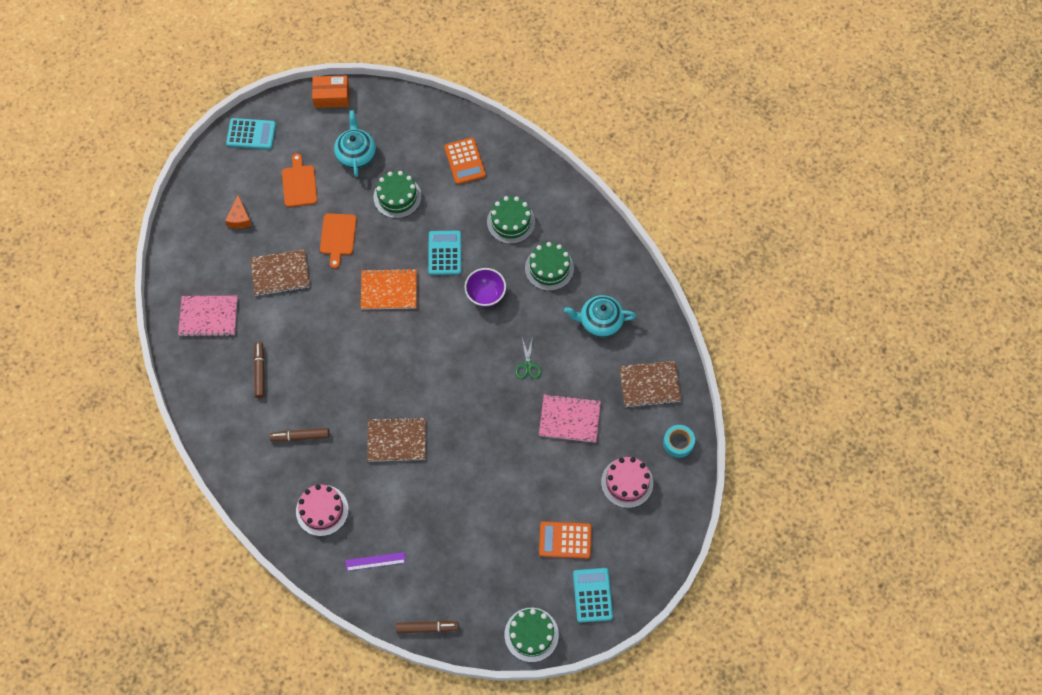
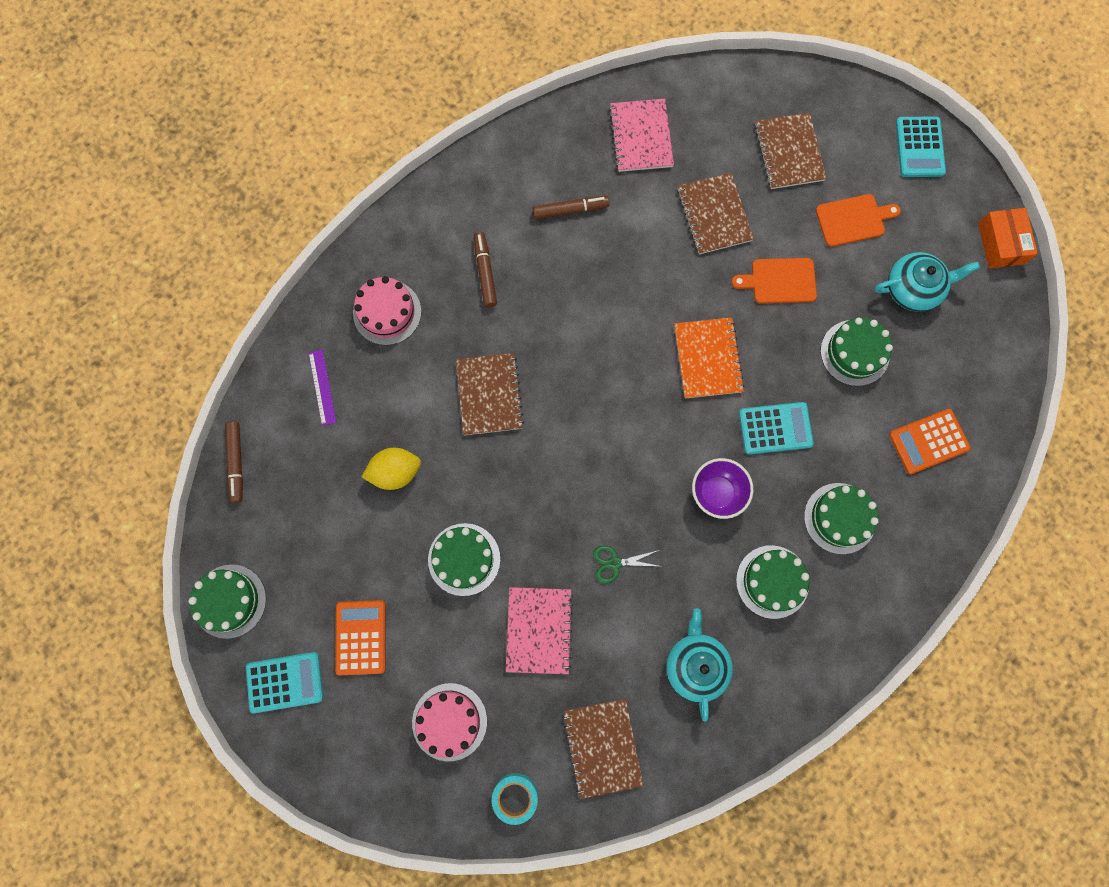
camera: 85 degrees right, 10 degrees up
(239, 218) = (789, 152): orange cheese -> brown notebook
(447, 510) = (395, 472): none -> yellow lemon
(516, 465) = (464, 559): none -> green cake

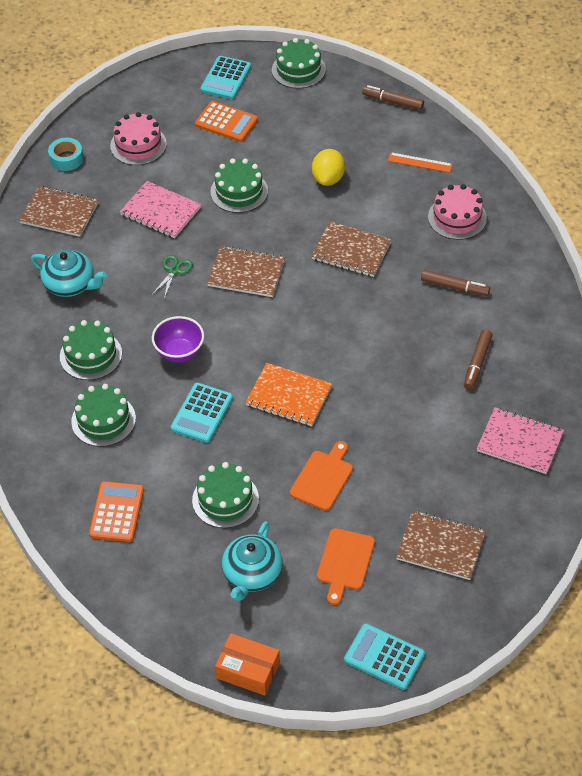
camera: 120 degrees right, 25 degrees down
(322, 387) = (420, 162): purple ruler -> orange ruler
(714, 215) = (413, 460): brown notebook -> brown notebook (246, 273)

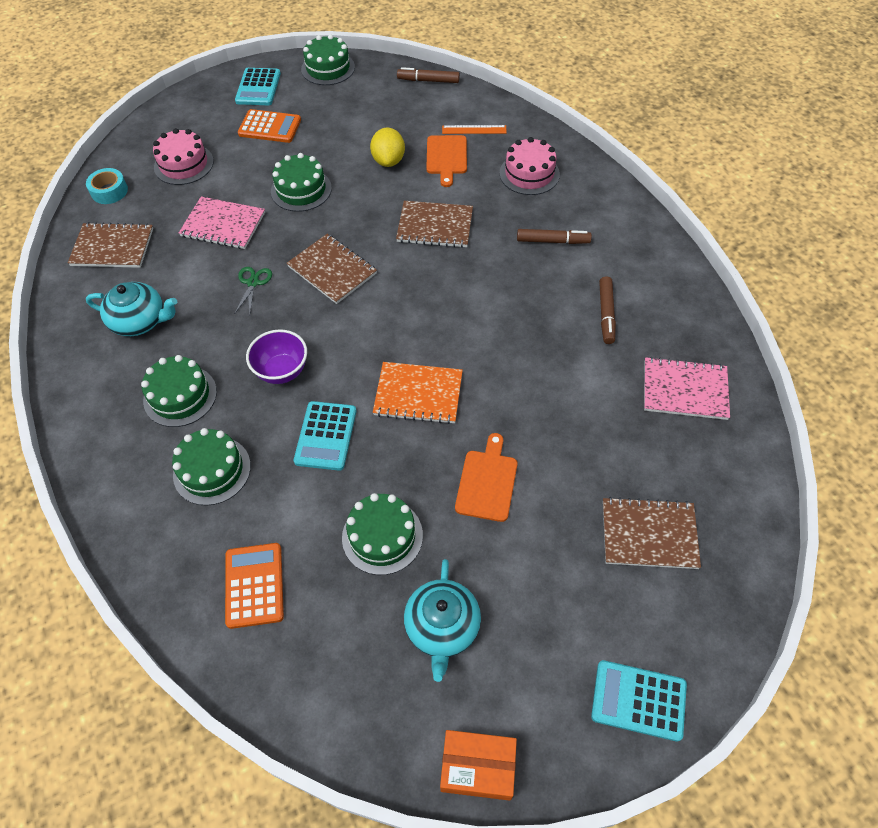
camera: 15 degrees left, 5 degrees up
(246, 273) = (332, 270): brown notebook -> brown notebook turned 45 degrees clockwise
(344, 562) = (547, 583): orange cutting board -> orange cutting board (446, 157)

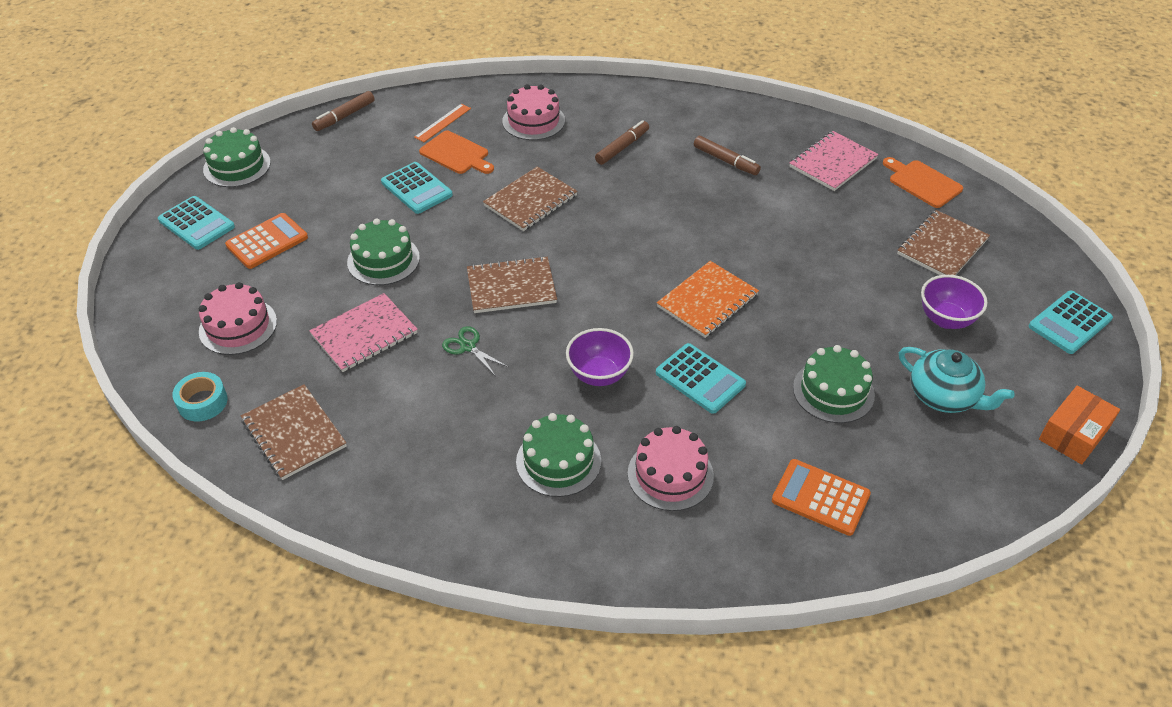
camera: 55 degrees left, 10 degrees down
(112, 247) = (294, 433): brown notebook -> brown notebook turned 75 degrees counterclockwise
(140, 321) = (427, 453): turquoise teapot -> none
(212, 470) = (670, 474): green cake -> pink cake
(388, 161) = (416, 189): yellow lemon -> turquoise calculator
(487, 482) = (830, 305): orange cutting board -> orange cutting board (922, 183)
(547, 583) = (946, 319): none -> purple bowl

